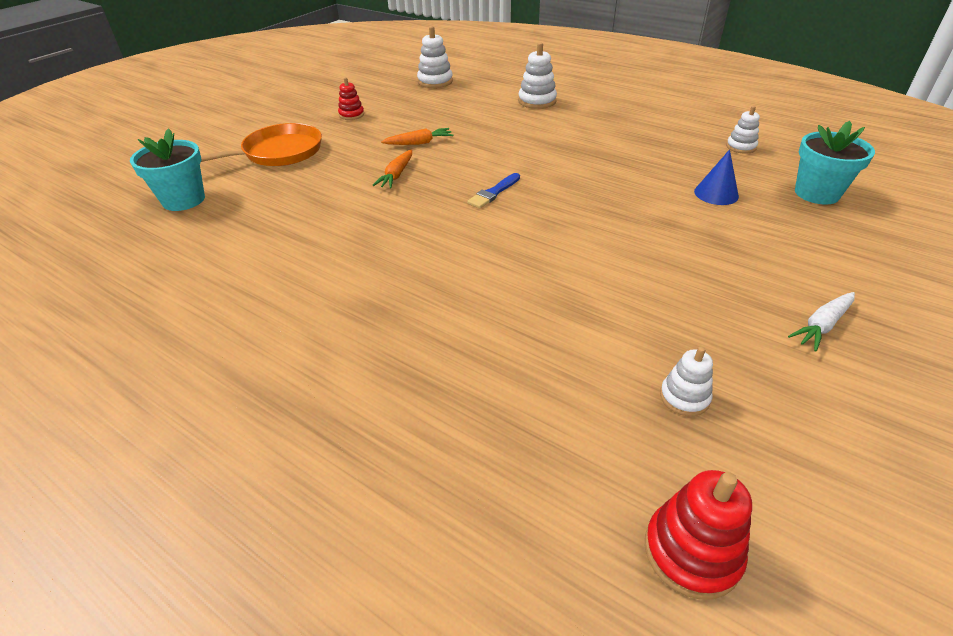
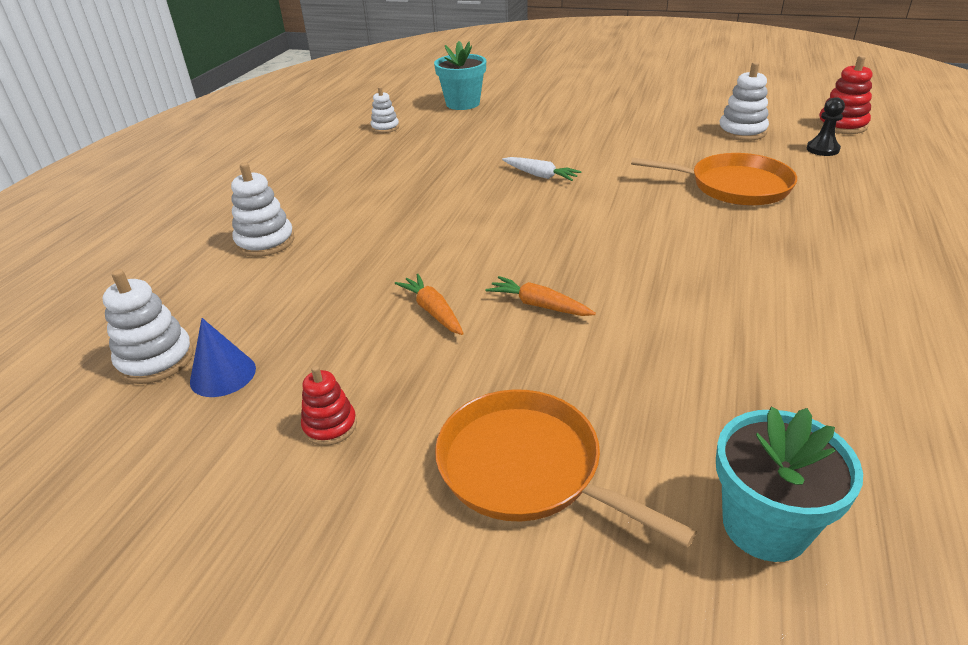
camera: 105 degrees left, 5 degrees down
(396, 175) = (539, 305): orange carrot -> orange carrot turned 150 degrees counterclockwise
(493, 193) = (543, 229): blue brush -> none
(515, 321) = (734, 186): none -> orange pan
(592, 460) = (822, 149): none -> black pawn
(684, 397) = (742, 131): white stacking toy -> white stacking toy, size x1.55
(716, 193) = (482, 133): blue cone -> blue cone (223, 375)
(822, 326) = (634, 103): white carrot -> white carrot (540, 175)

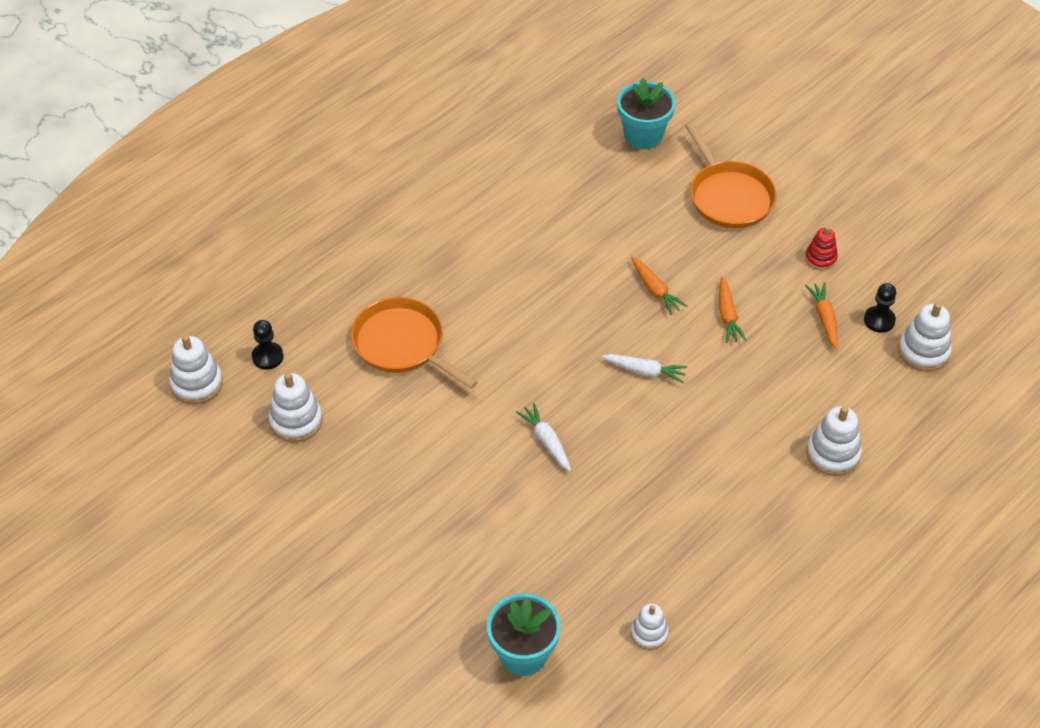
camera: 155 degrees left, 15 degrees up
(223, 375) = (879, 320): blue cone -> black pawn
(303, 350) = (824, 318): none -> orange carrot
(492, 238) = (645, 371): none -> white carrot
(842, 125) = (197, 384): red stacking toy -> white stacking toy

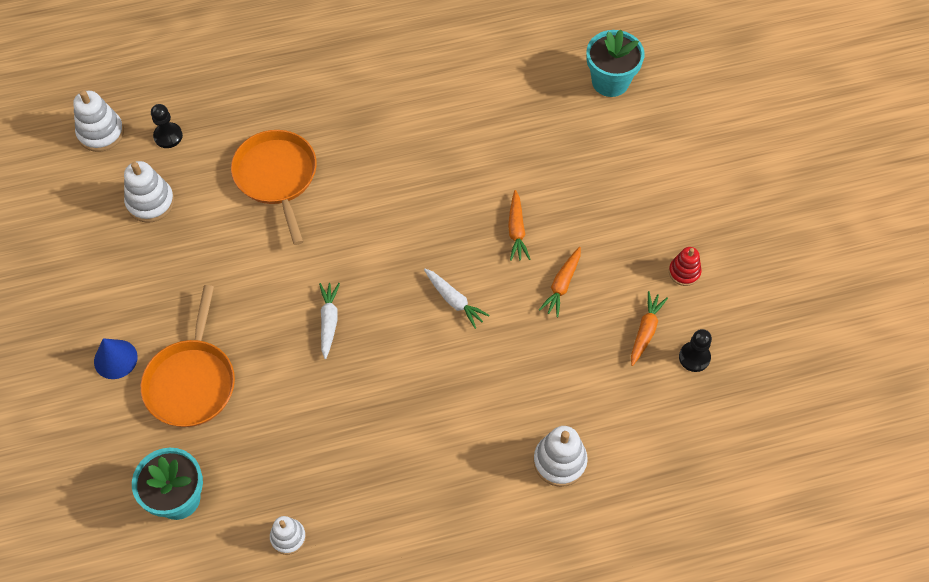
camera: 30 degrees right, 10 degrees up
(369, 569) = (115, 359): none -> blue cone
(729, 197) = (644, 174): orange pan -> orange pan (191, 382)
(923, 351) = (713, 408): white stacking toy -> none

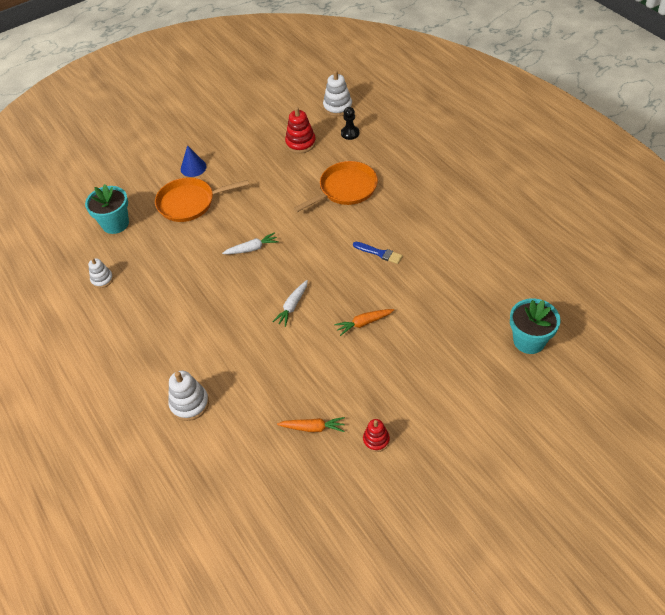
camera: 75 degrees right, 10 degrees down
(150, 202) = (300, 143): white stacking toy -> red stacking toy
(412, 177) = (379, 253): none -> blue brush
(562, 285) = (330, 363): orange carrot -> none
(694, 357) = (302, 467): black pawn -> none

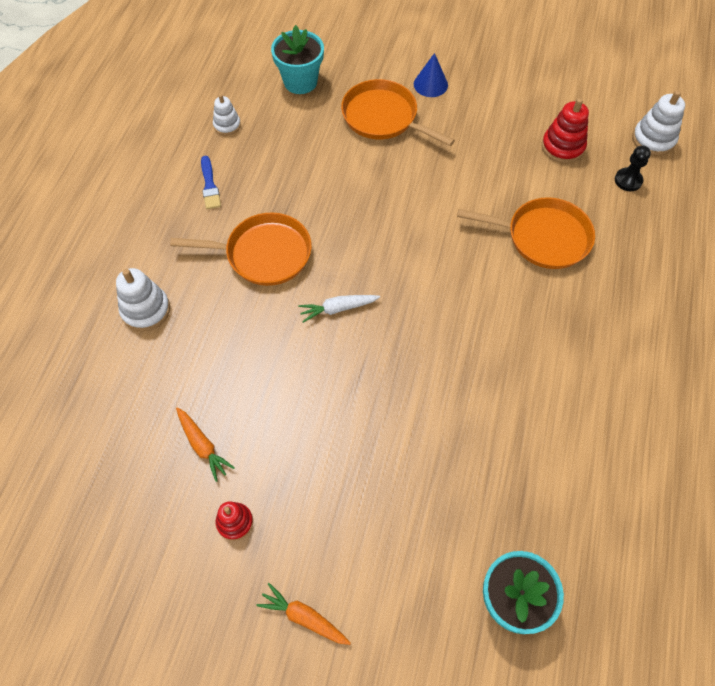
camera: 45 degrees right, 10 degrees up
(217, 318) = (264, 254): none -> orange pan
(252, 248) = (377, 215): white carrot -> none
(364, 323) = (376, 395): orange carrot -> orange carrot (304, 617)
(379, 253) = (486, 339): blue brush -> blue brush (210, 185)

